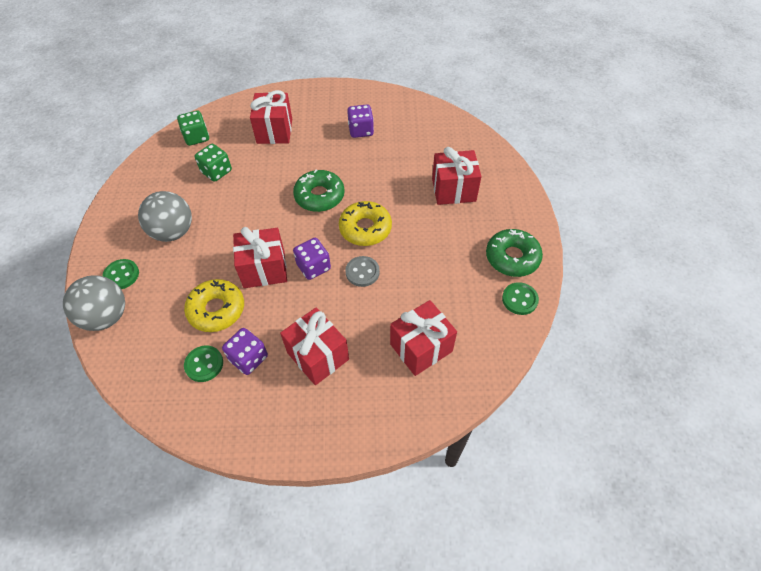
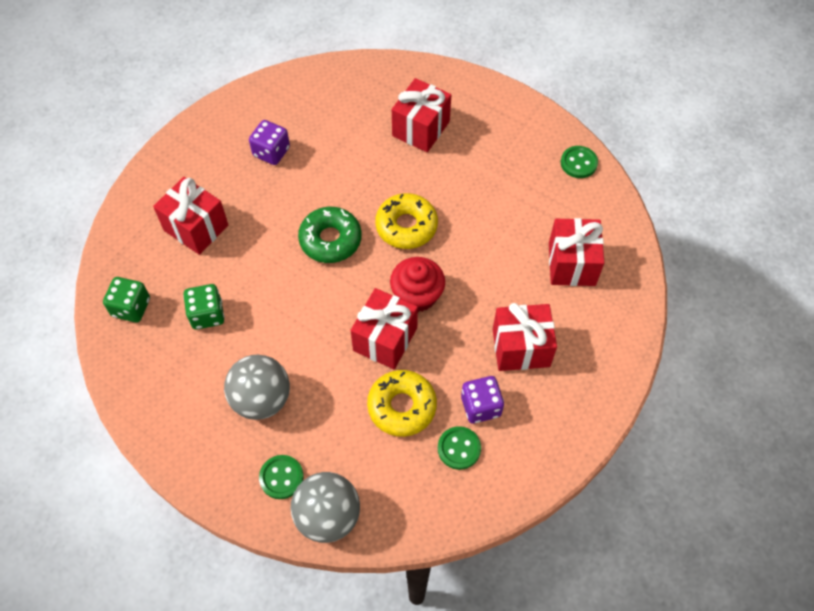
camera: 55 degrees left, 5 degrees up
(313, 267) = (417, 295): purple dice -> red cupcake
(362, 272) = (456, 259): grey button -> none
(512, 257) = (533, 138): green donut -> none

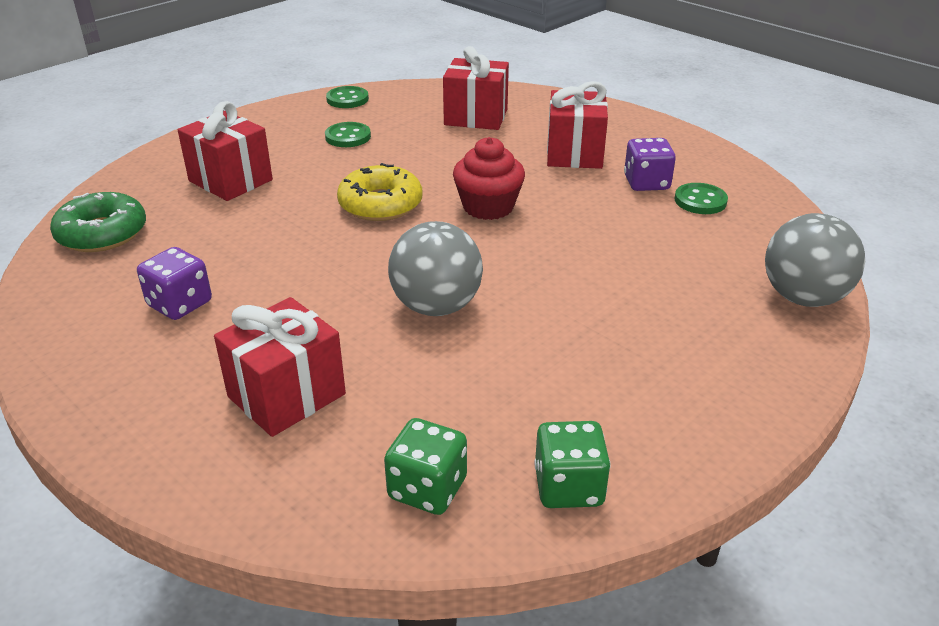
camera: 80 degrees left, 25 degrees down
(207, 314) = (469, 390): green dice -> green dice (568, 487)
(261, 399) = (629, 342): grey ball -> grey ball (436, 306)
(281, 477) = (754, 332): green button -> green button (348, 137)
(330, 240) = (375, 263): green donut -> green donut (102, 234)
(385, 339) = (547, 234): red gift -> none
(402, 406) = (645, 231): yellow donut -> none

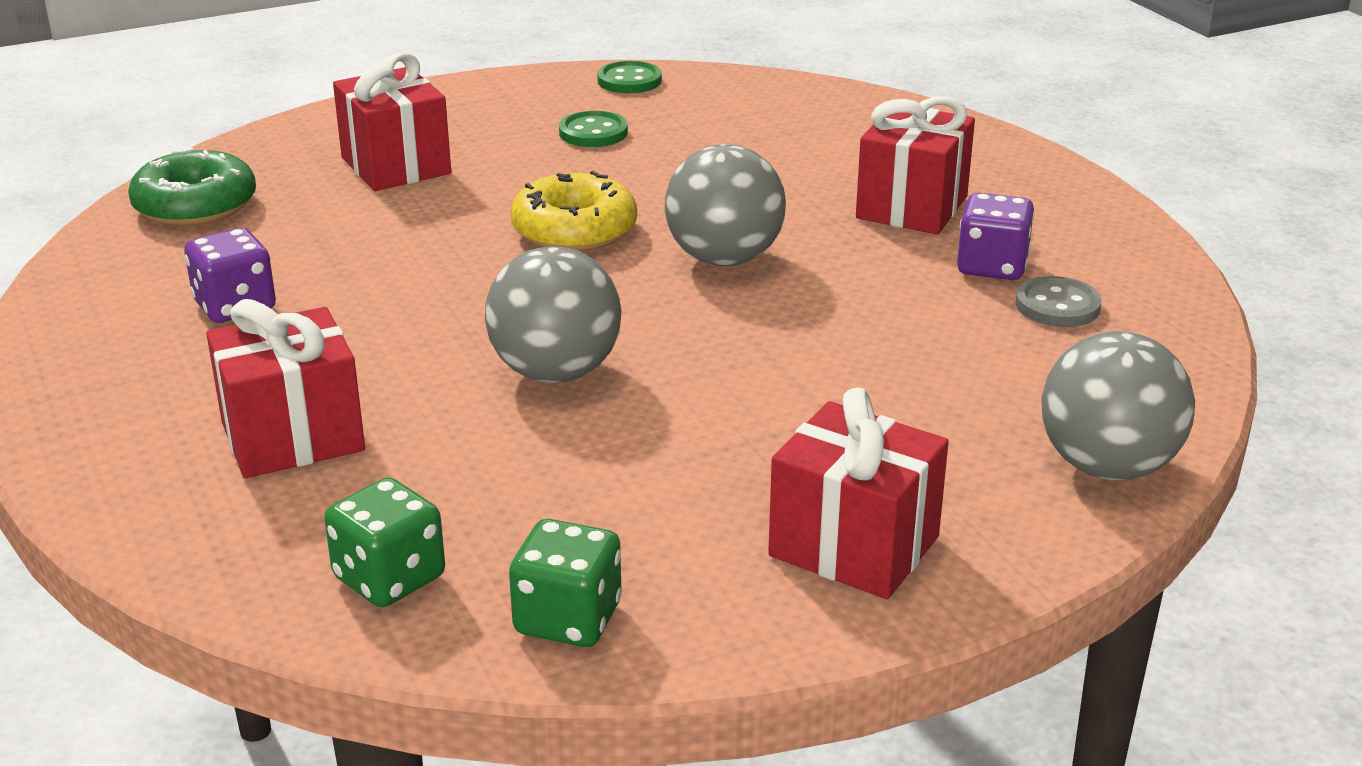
camera: 20 degrees right, 5 degrees down
(476, 117) = (800, 133): red gift -> red gift (854, 546)
(488, 207) = (724, 259): red cupcake -> grey ball
(700, 201) = (1057, 306): green button -> grey button

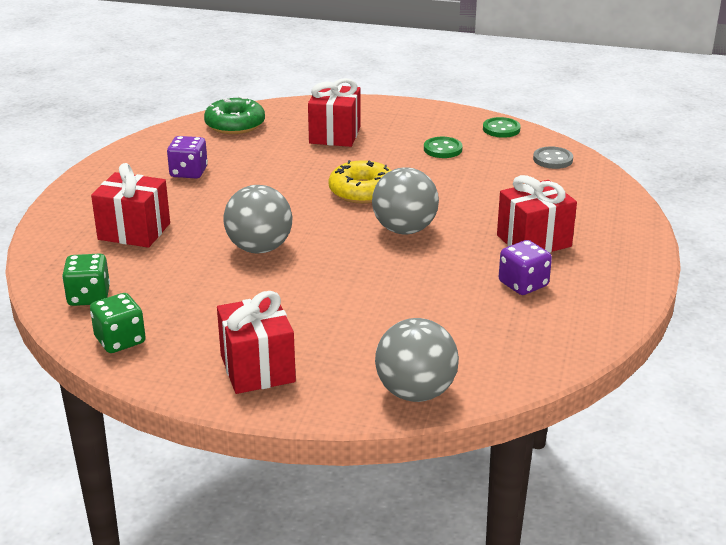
camera: 40 degrees right, 0 degrees up
(1057, 306) = (522, 315): grey button -> grey button (552, 159)

